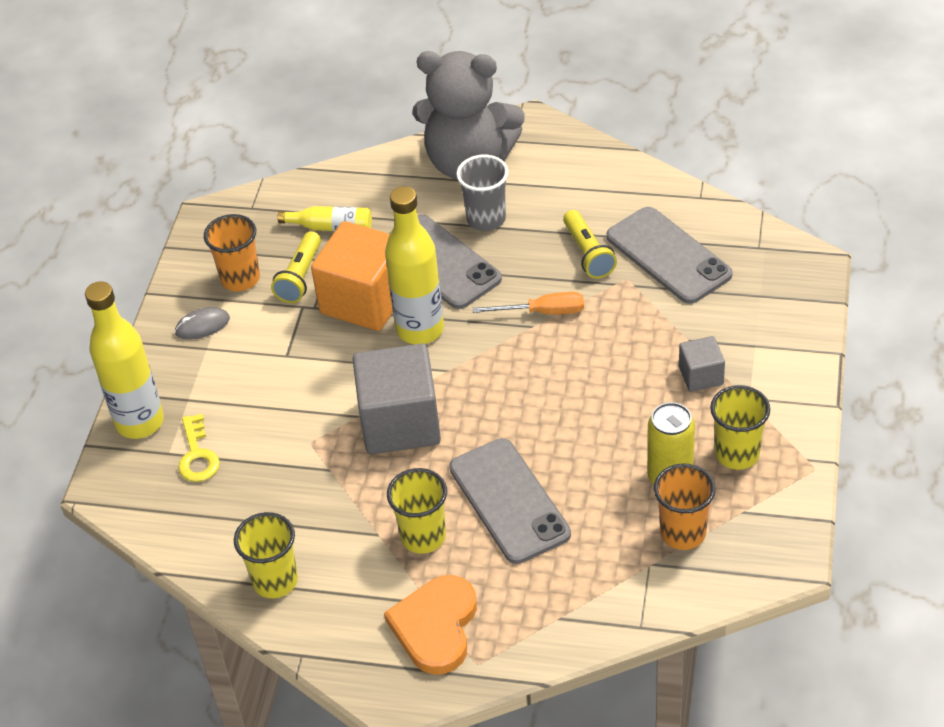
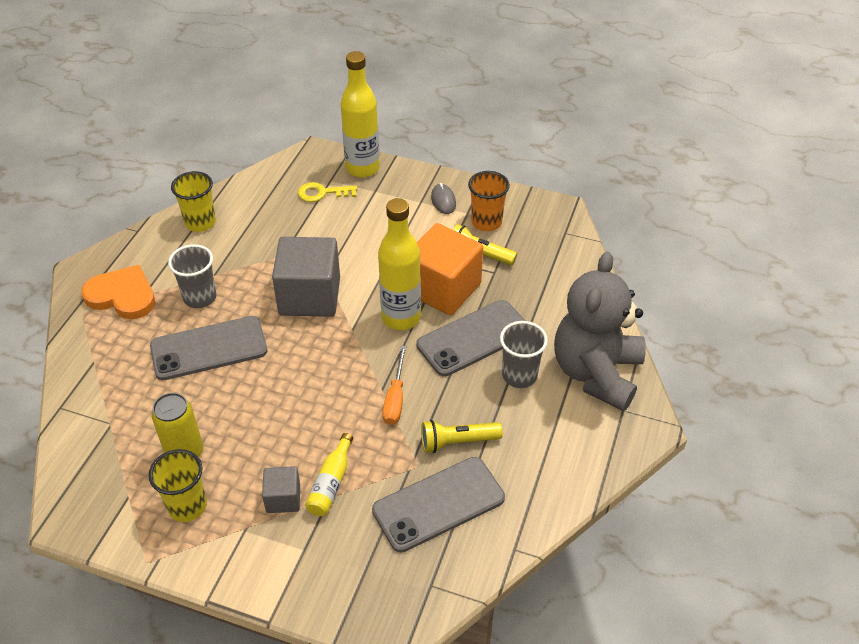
camera: 95 degrees right, 0 degrees up
(331, 227) = (532, 276): yellow bottle -> yellow bottle (331, 483)
(423, 536) = (200, 297): yellow cup -> grey cup
(683, 533) = (127, 450): orange cup -> none

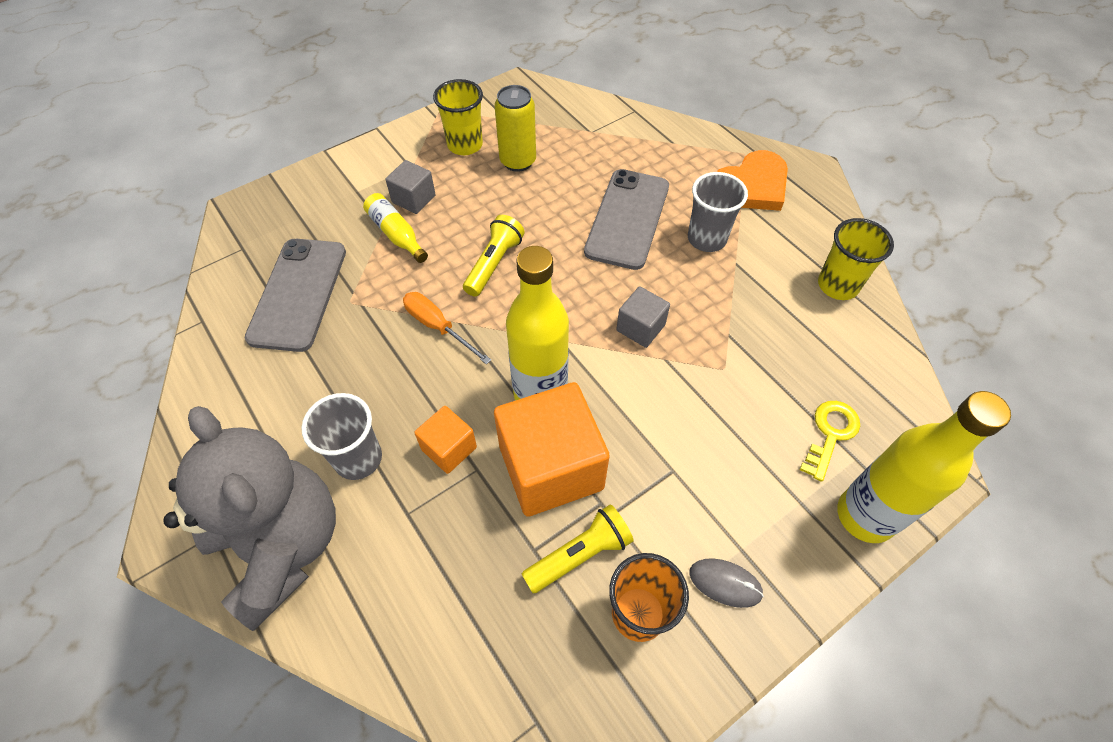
camera: 125 degrees right, 10 degrees up
(309, 296) = (640, 328): grey cube -> grey cube, size x0.50
(457, 442) = (340, 347): yellow flashlight -> yellow flashlight (494, 264)
(473, 338) = (449, 448): grey phone -> orange cube

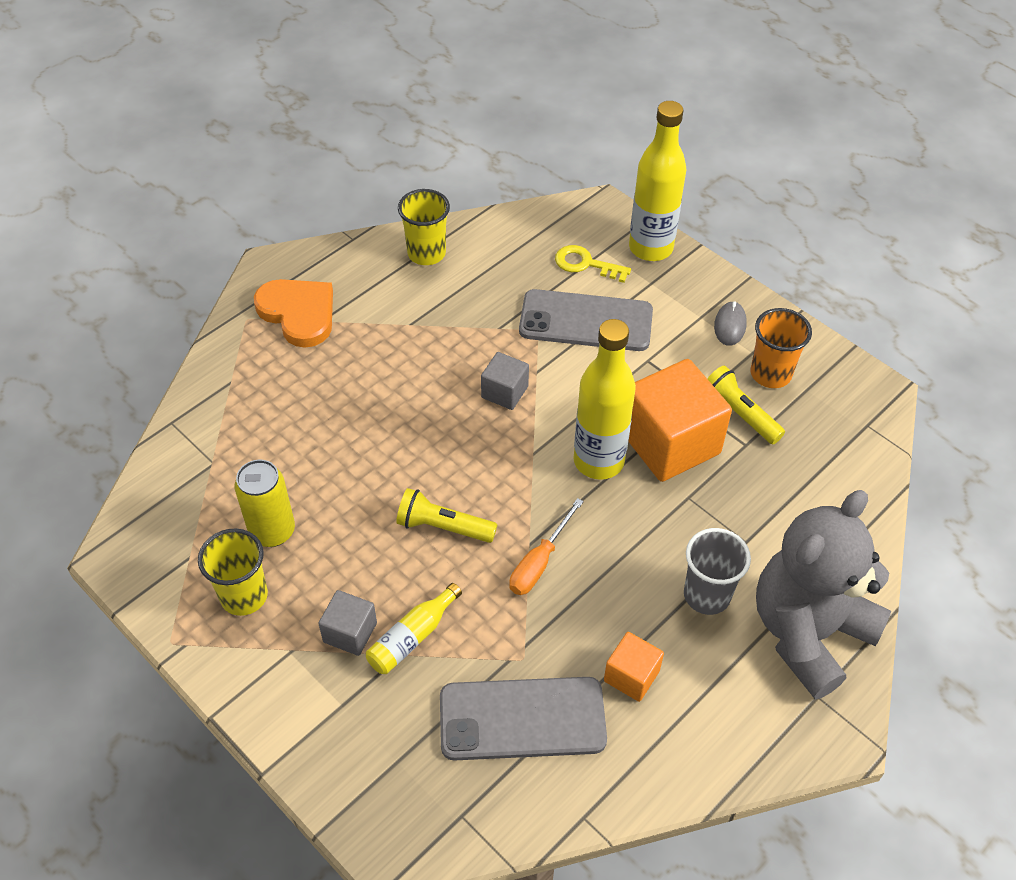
camera: 100 degrees left, 5 degrees down
(449, 448) = (674, 523): orange cube -> orange cube (631, 676)
(627, 219) = (359, 414): grey phone -> grey phone (586, 321)
(706, 239) = (380, 347): grey cup -> none

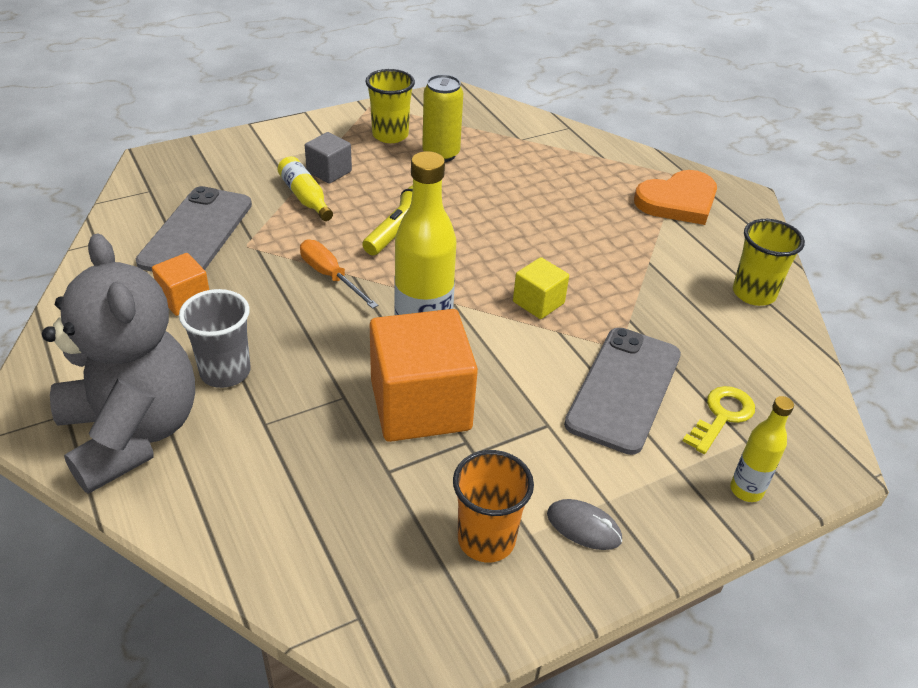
camera: 105 degrees right, 10 degrees down
(504, 392) = (538, 302): grey cube -> yellow cube
(650, 248) = (746, 490): yellow bottle -> yellow bottle, size x0.53
(739, 414) = (435, 481): yellow flashlight -> none

